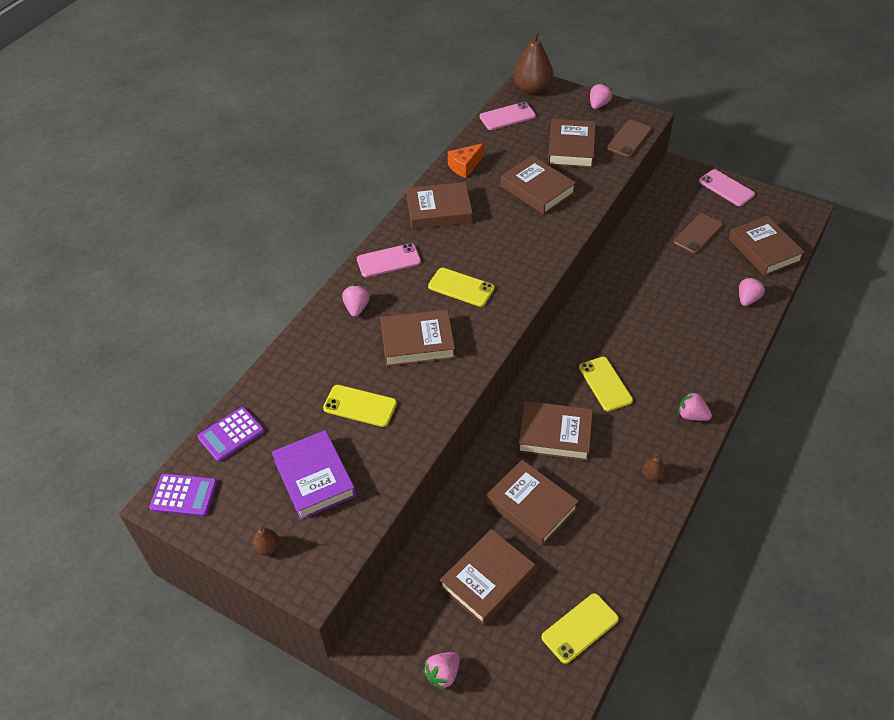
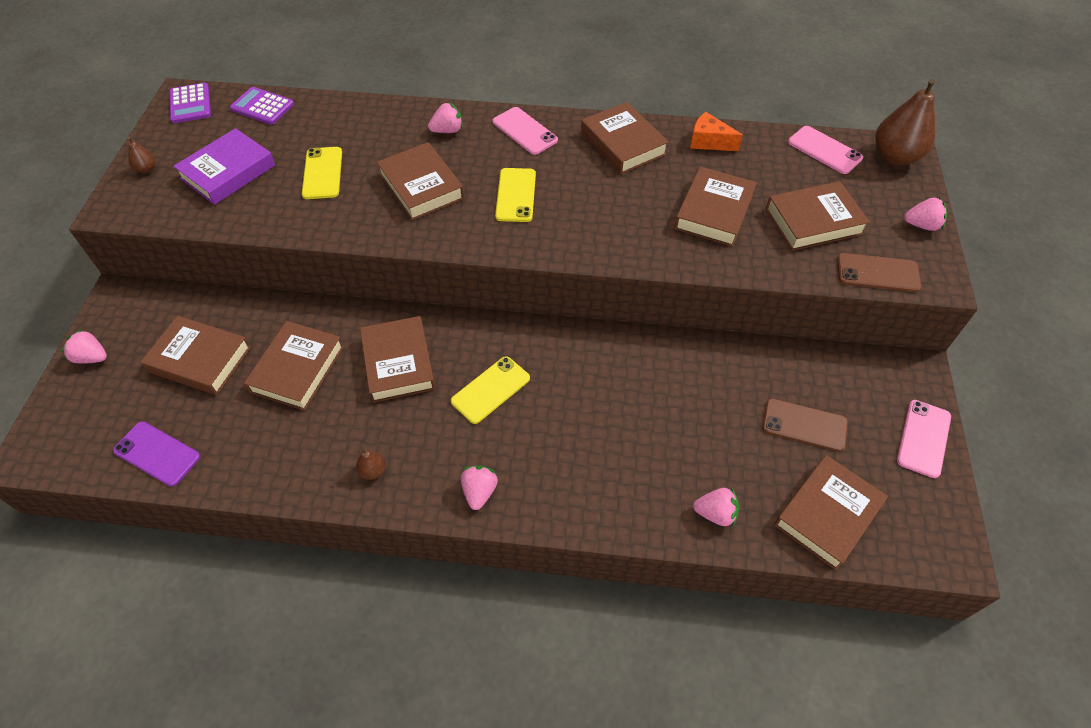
camera: 65 degrees right, 5 degrees up
(580, 628) = (157, 454): yellow phone -> purple phone

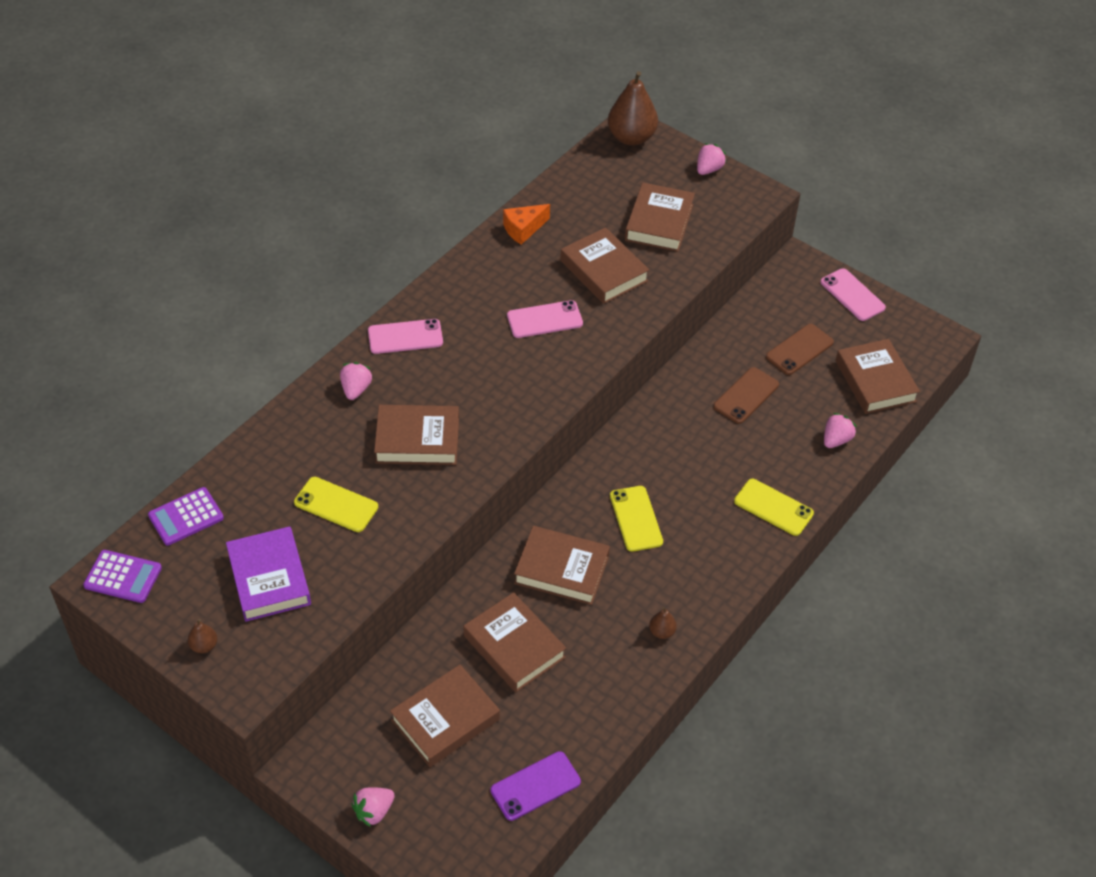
camera: 60 degrees left, 5 degrees down
(479, 492) = (728, 570): pink strawberry -> none
(516, 195) = (483, 381): yellow phone -> yellow phone (773, 507)
(623, 143) = (479, 282): brown book -> none
(824, 150) = (591, 170): pink phone -> pink phone (544, 319)
(877, 273) = (733, 220): brown phone -> brown phone (746, 396)

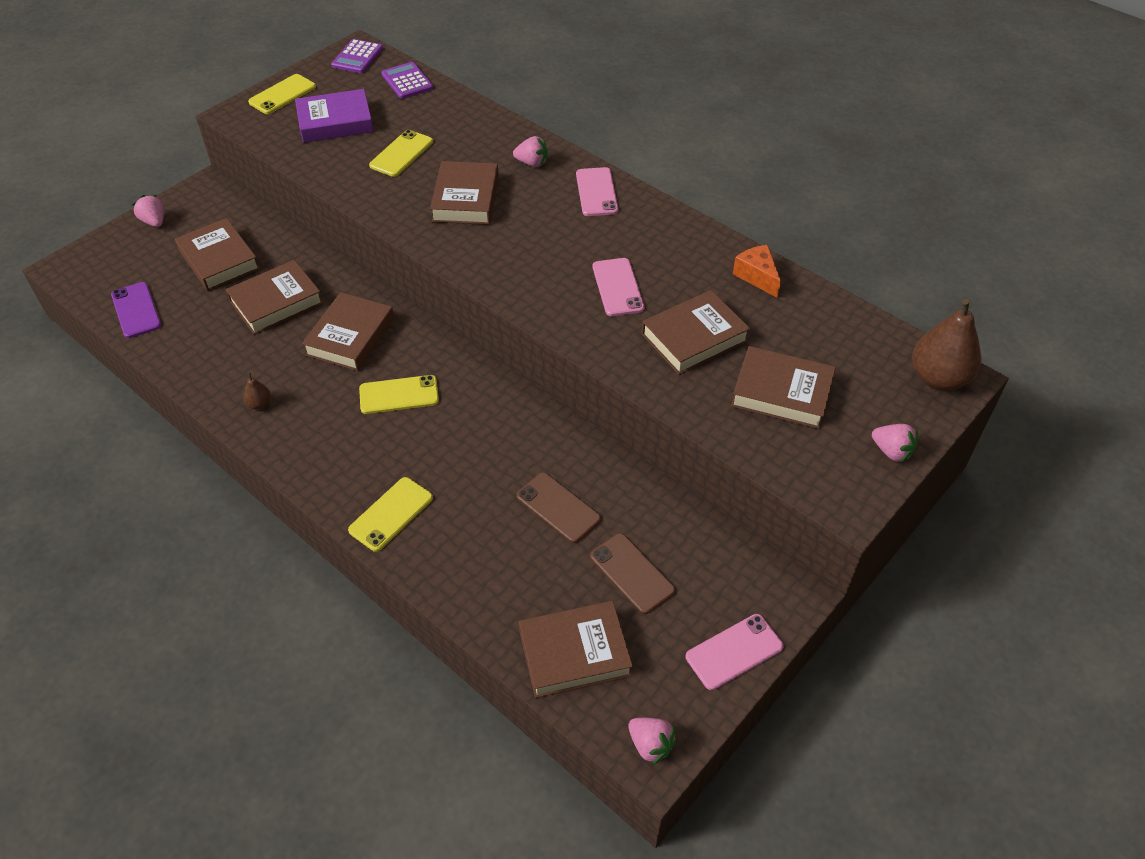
camera: 95 degrees right, 0 degrees up
(204, 646) = (282, 95): brown pear -> yellow phone
(836, 440) = (480, 592): pink strawberry -> pink strawberry (650, 745)

